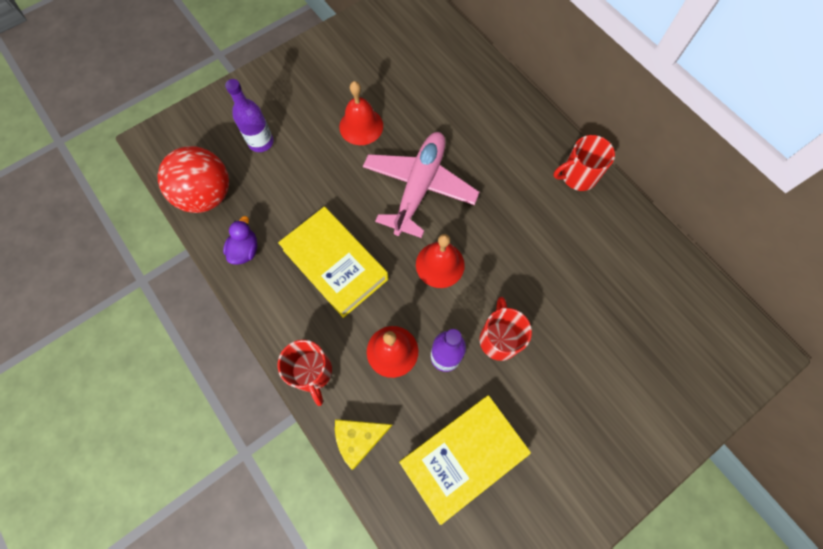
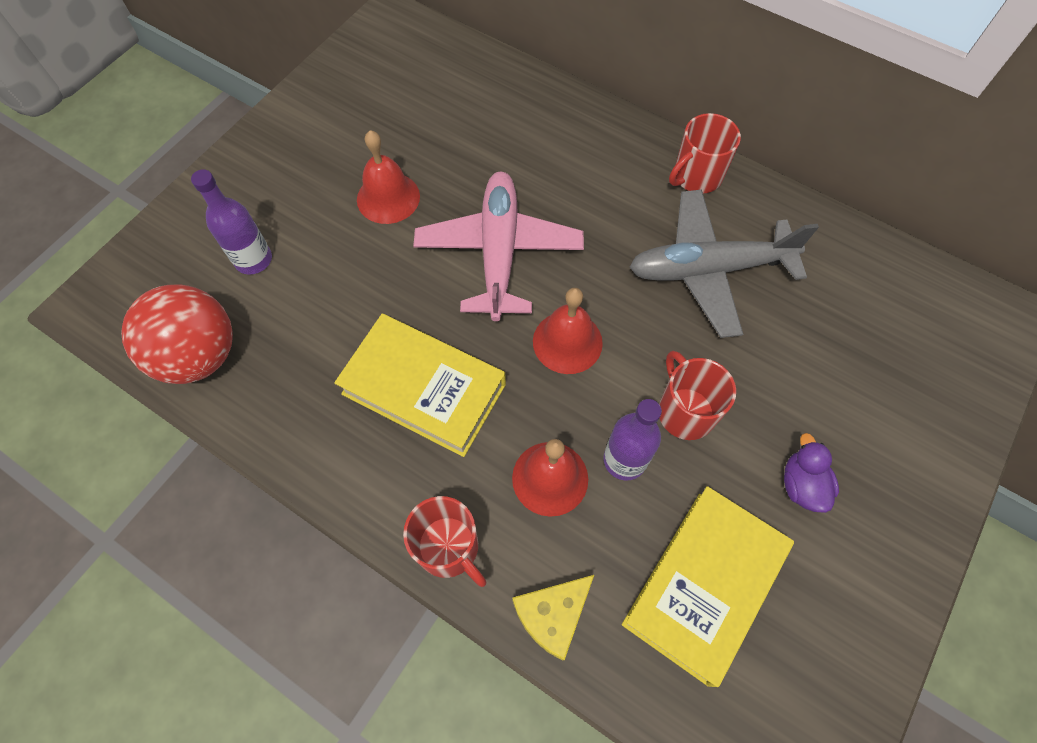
camera: 20 degrees left, 5 degrees down
(245, 250) = (286, 412): purple duck -> purple duck (801, 485)
(558, 246) = (709, 269): none -> grey plane

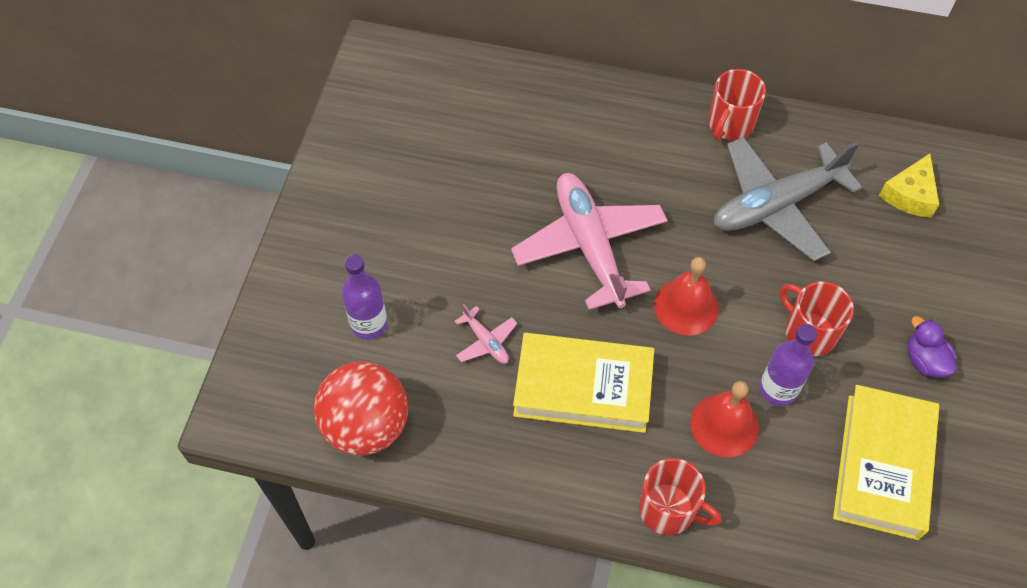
camera: 20 degrees left, 5 degrees down
(353, 312) = (486, 341): none -> pink plane
(388, 197) = (464, 227): red bell -> none
(552, 615) = (776, 531): yellow cheese -> yellow cheese (910, 194)

